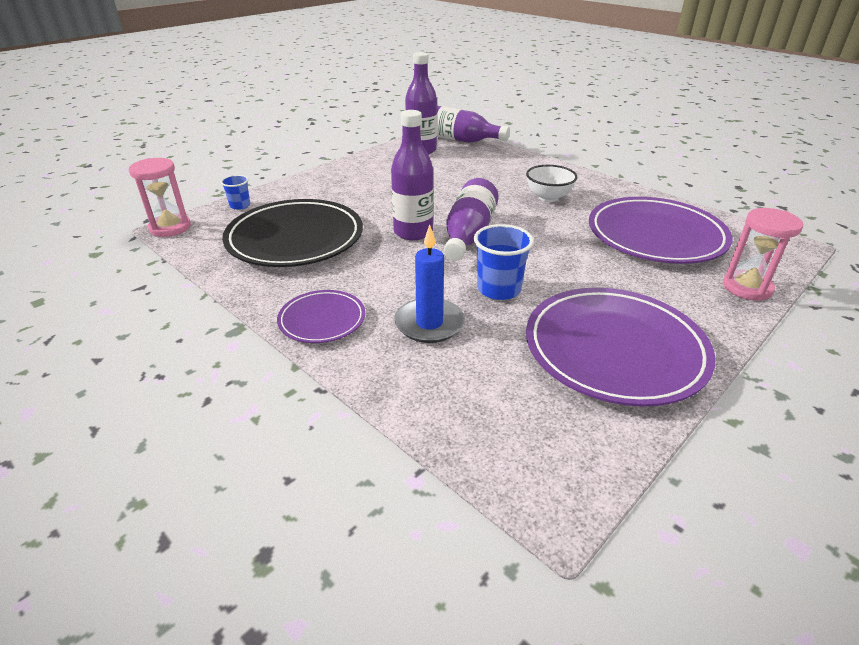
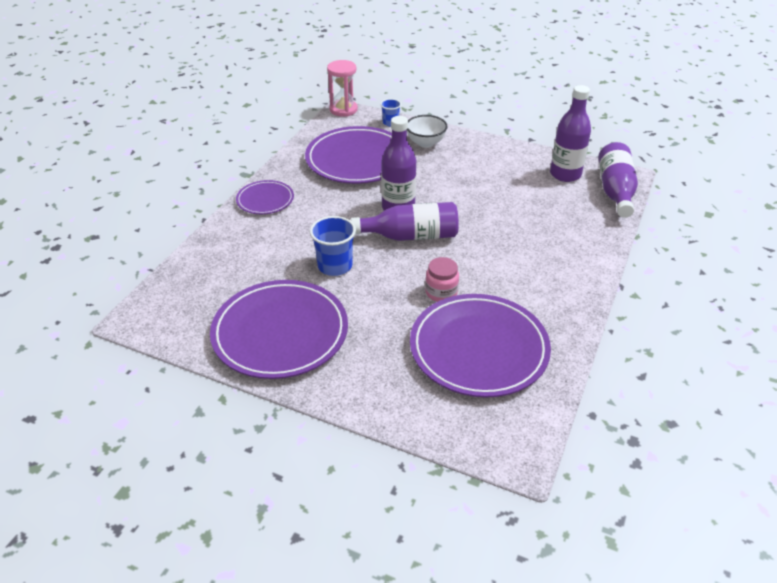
camera: 70 degrees right, 5 degrees up
(295, 238) = (357, 160): black plate -> purple plate
(429, 323) = (278, 243): blue candle -> none
(548, 197) = (516, 270): white bowl -> white bowl (425, 143)
(569, 237) = (441, 292): none -> pink jar
(747, 287) = (408, 413): pink hourglass -> none

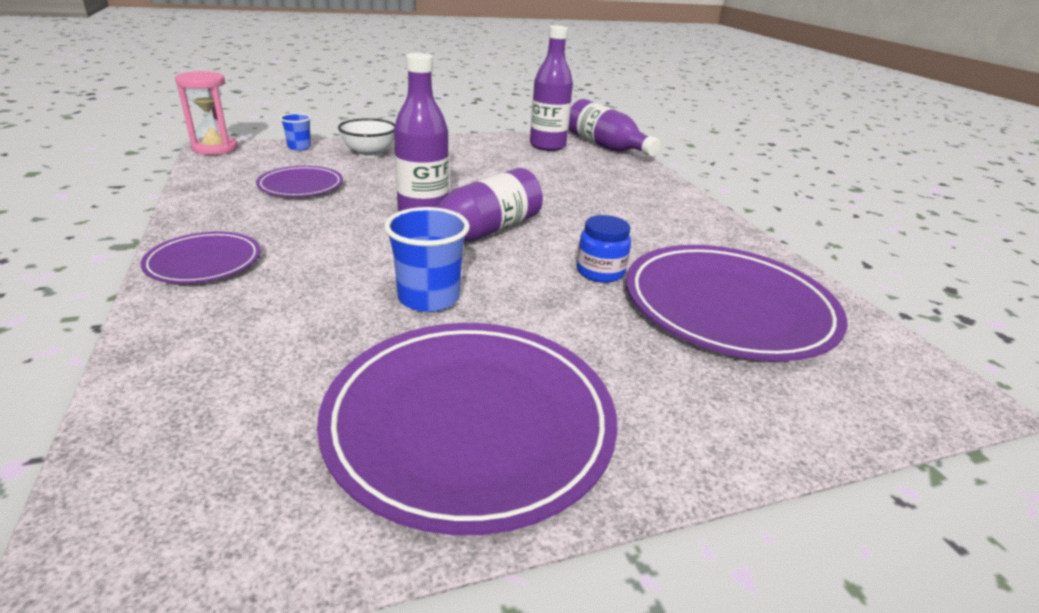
camera: 45 degrees left, 10 degrees down
(357, 160) = (301, 186): purple plate -> purple plate, size x0.52
(441, 292) = (600, 272): pink jar -> blue jar

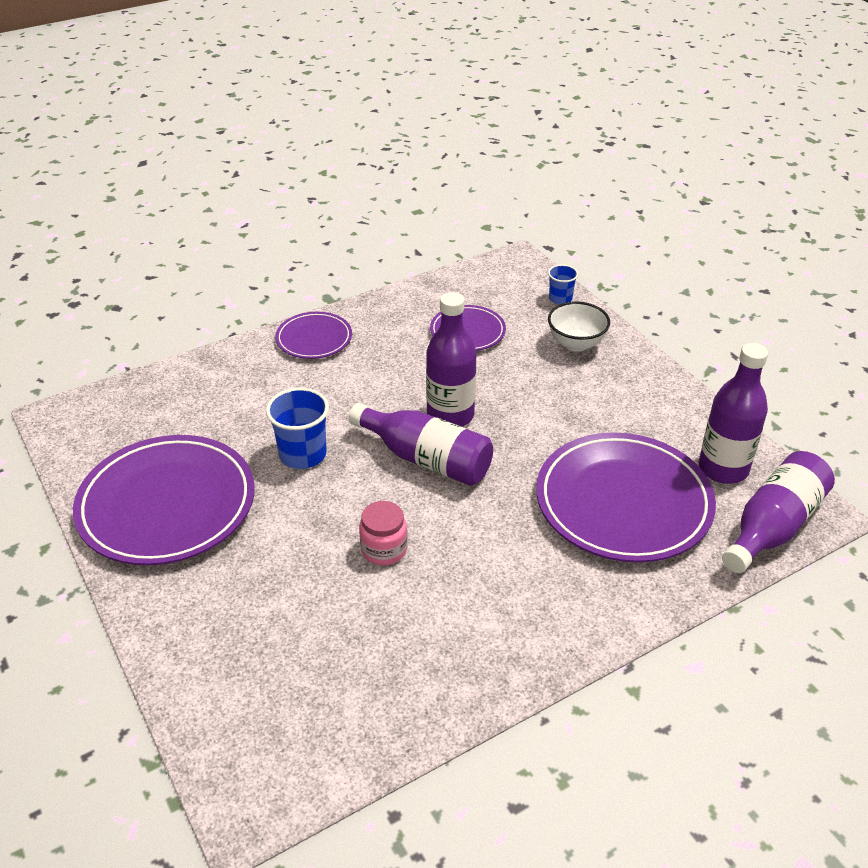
camera: 80 degrees right, 10 degrees up
(215, 148) = (520, 259): pink hourglass -> none
(600, 272) = (384, 549): blue jar -> pink jar
(728, 307) = (349, 645): purple plate -> purple plate (623, 502)

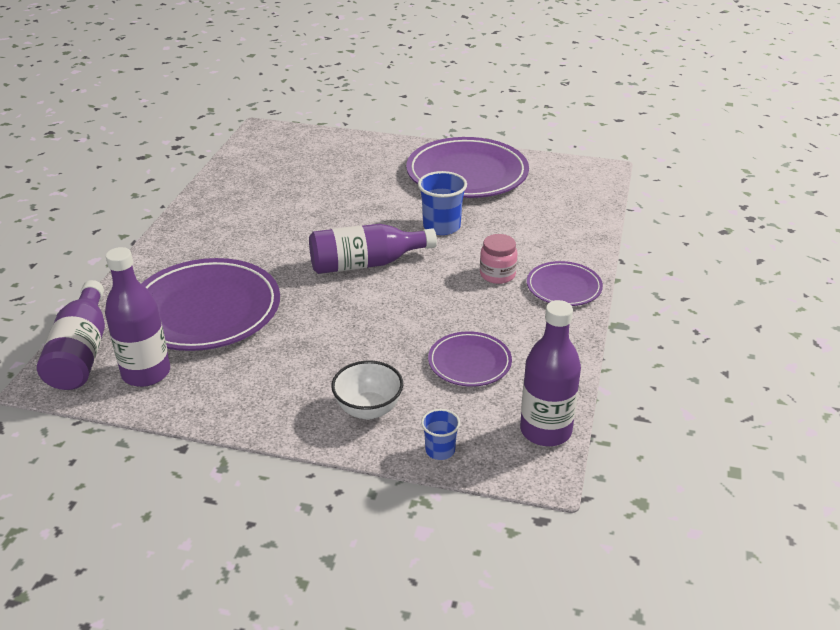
camera: 135 degrees right, 5 degrees down
(384, 549) = (325, 215): pink jar -> pink jar (497, 274)
(450, 415) = (388, 295): purple bottle -> purple bottle (545, 431)

